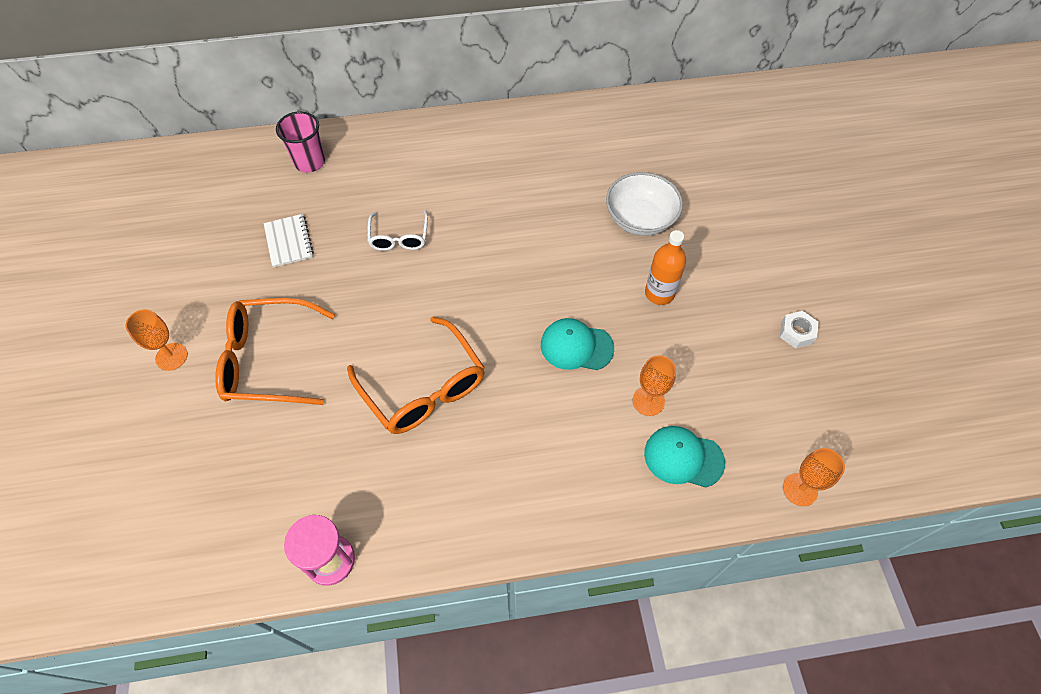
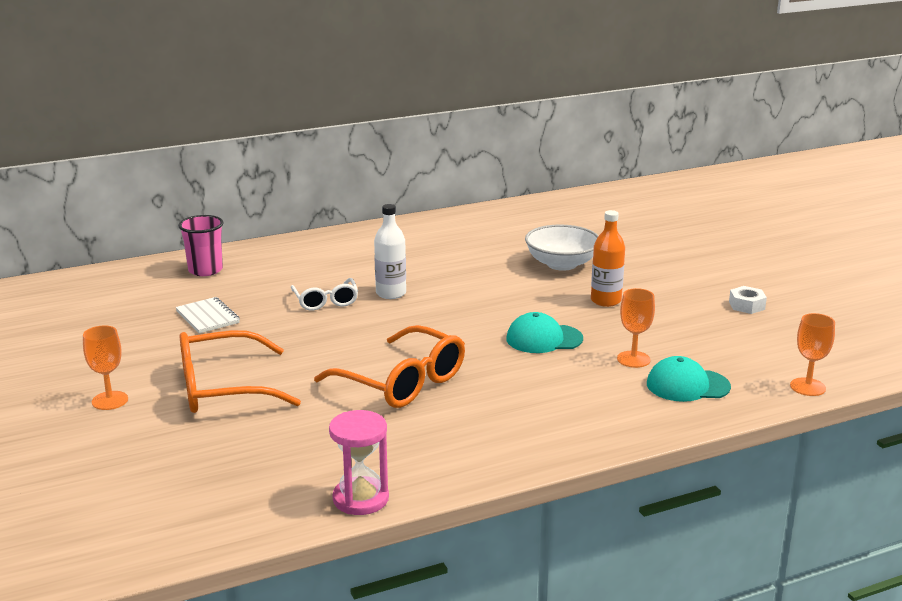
camera: 15 degrees left, 35 degrees down
(462, 236) = (391, 293): none -> white bottle

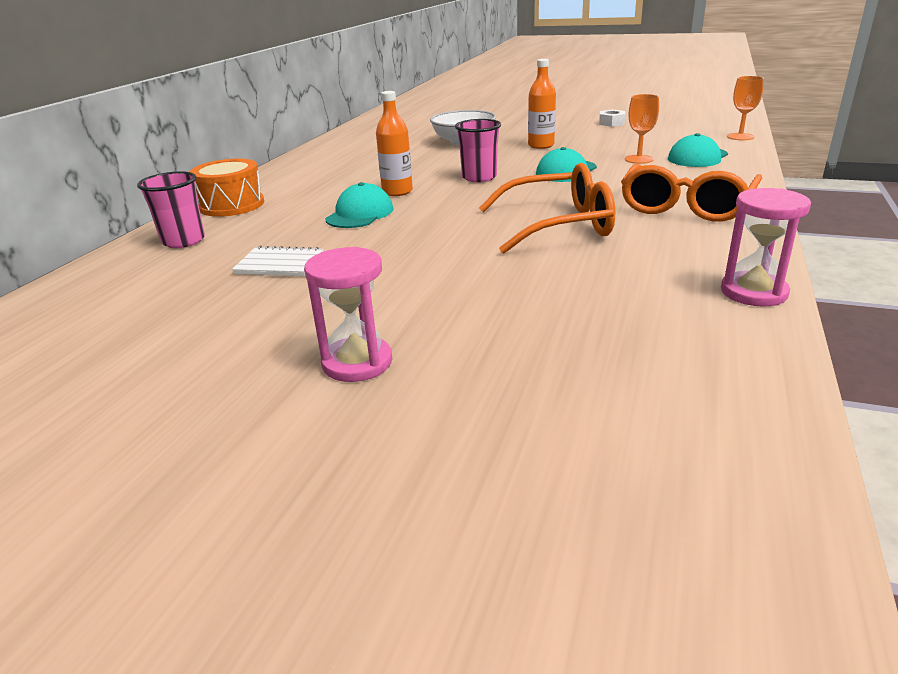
camera: 45 degrees left, 5 degrees up
(110, 400) = (357, 362): orange goblet -> pink hourglass
(222, 388) = (440, 295): orange glasses -> orange glasses (686, 207)
(284, 251) = (232, 205): none -> orange drum
(326, 301) = (360, 214): white glasses -> turquoise cap
(391, 293) = (397, 192): white bottle -> orange bottle
(471, 310) = (479, 177): none -> pink cup

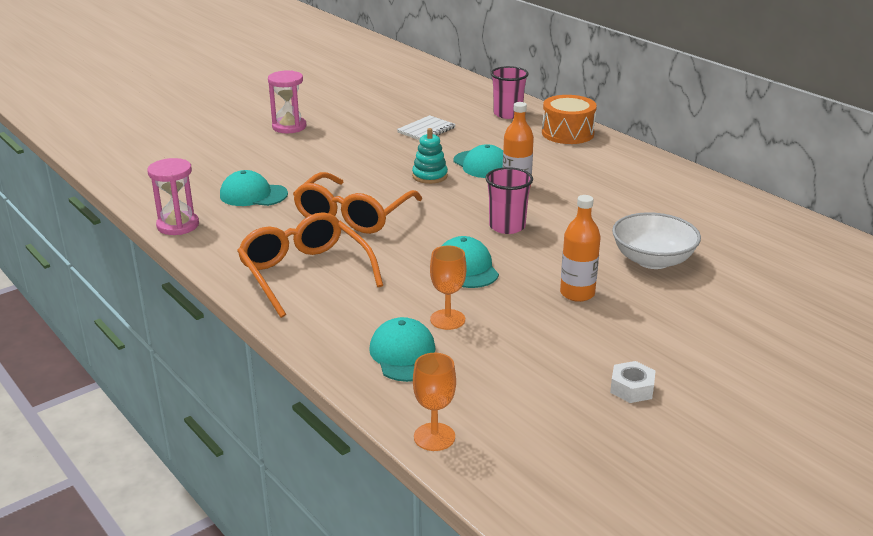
camera: 120 degrees right, 0 degrees up
(418, 224) = (430, 176): none -> turquoise stacking toy
(608, 286) = (253, 195): none -> turquoise cap

